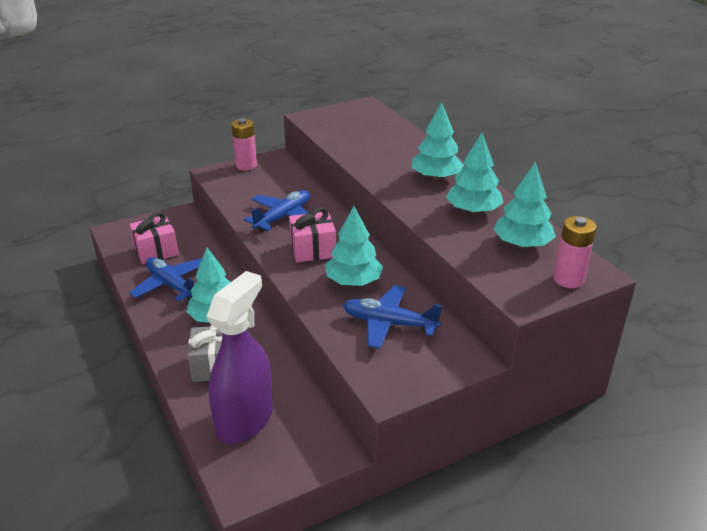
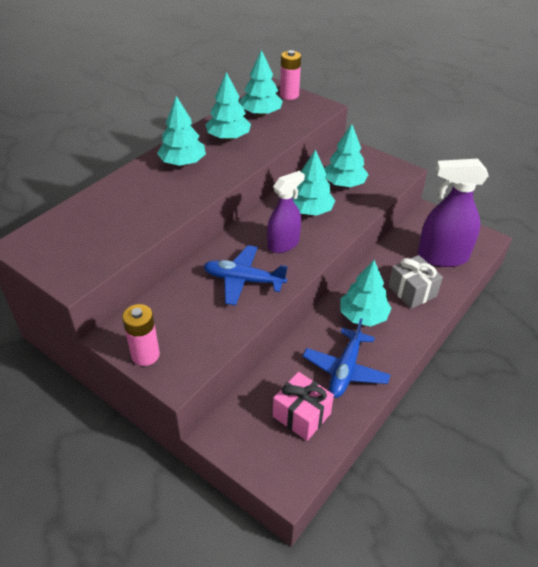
camera: 115 degrees left, 10 degrees up
(313, 250) = (283, 244): pink gift -> purple spray bottle
(389, 324) = (344, 183): blue plane -> turquoise tree

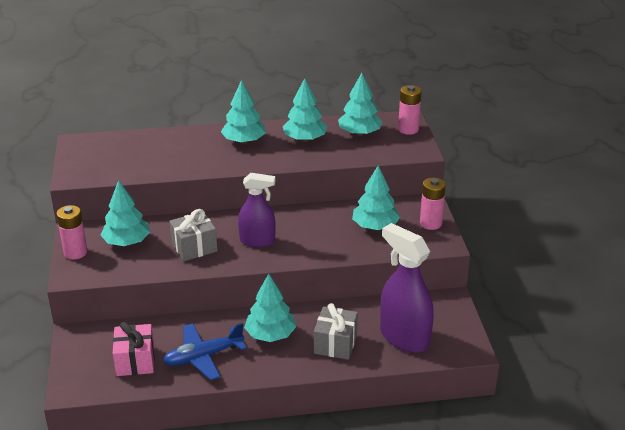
camera: 45 degrees right, 10 degrees down
(243, 280) = (194, 247): blue plane -> grey gift
(310, 210) = (315, 230): turquoise tree -> turquoise tree (127, 242)
(373, 161) = (430, 223): none -> pink battery

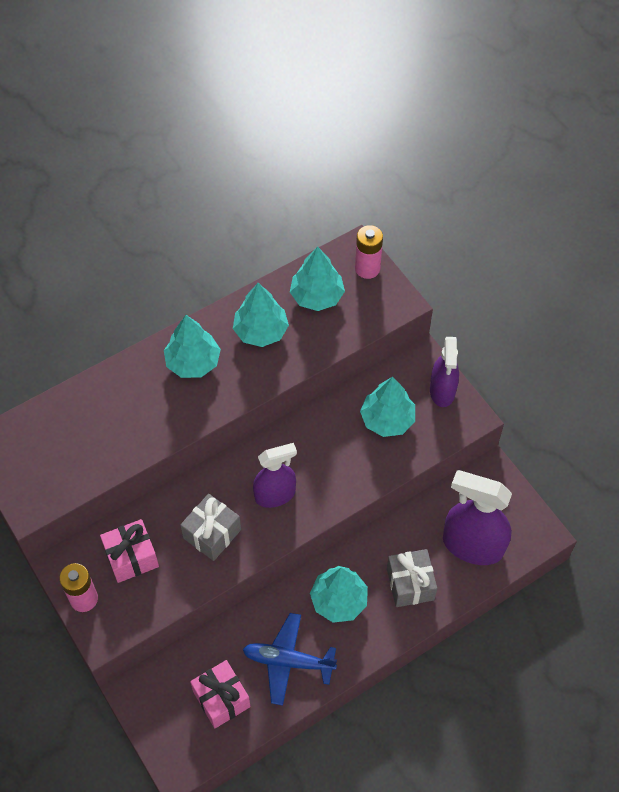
camera: 25 degrees left, 25 degrees up
(127, 242) = (131, 557): turquoise tree -> pink gift
(203, 357) = (288, 661): blue plane -> blue plane turned 60 degrees clockwise
(430, 223) = (442, 391): pink battery -> purple spray bottle

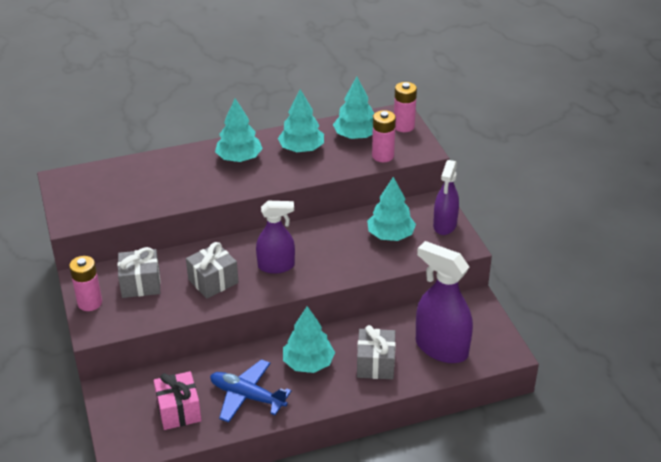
camera: 15 degrees right, 20 degrees down
(131, 557) = (141, 284): pink gift -> grey gift
(357, 322) = (383, 156): none -> pink battery

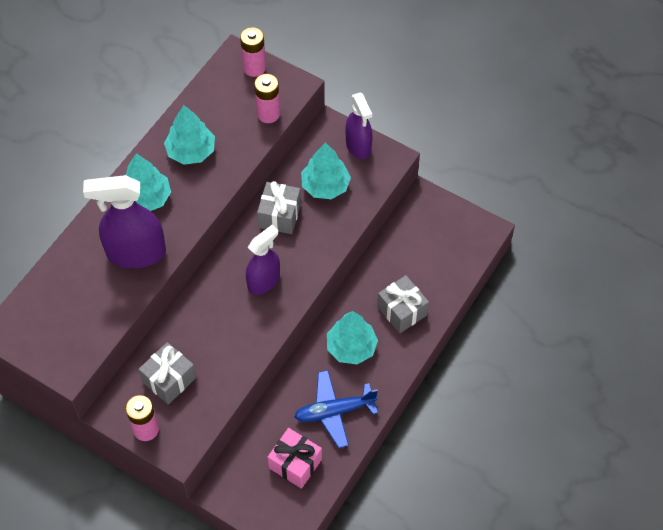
camera: 40 degrees left, 20 degrees up
(213, 281) = (227, 333): grey gift -> grey gift (279, 215)
(355, 136) = (223, 105): turquoise tree -> none
(441, 348) = (436, 261): purple spray bottle -> purple spray bottle (136, 253)

